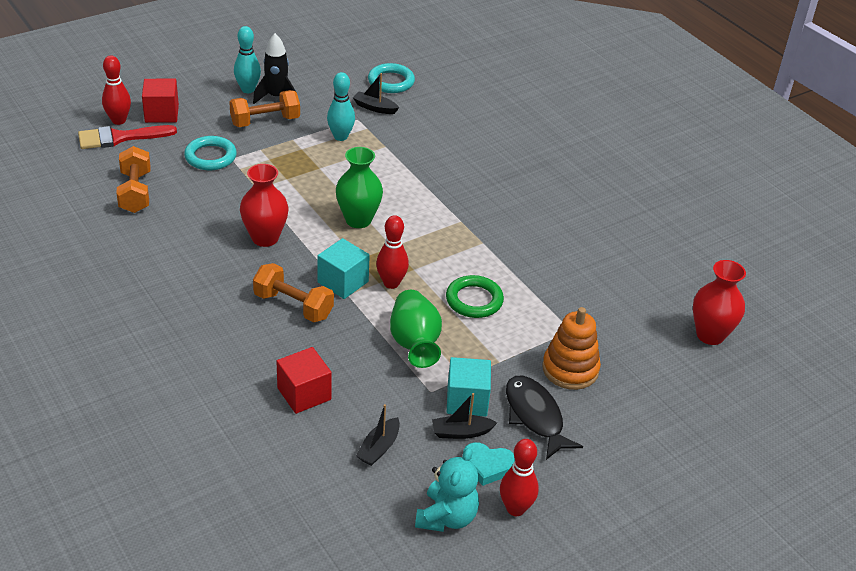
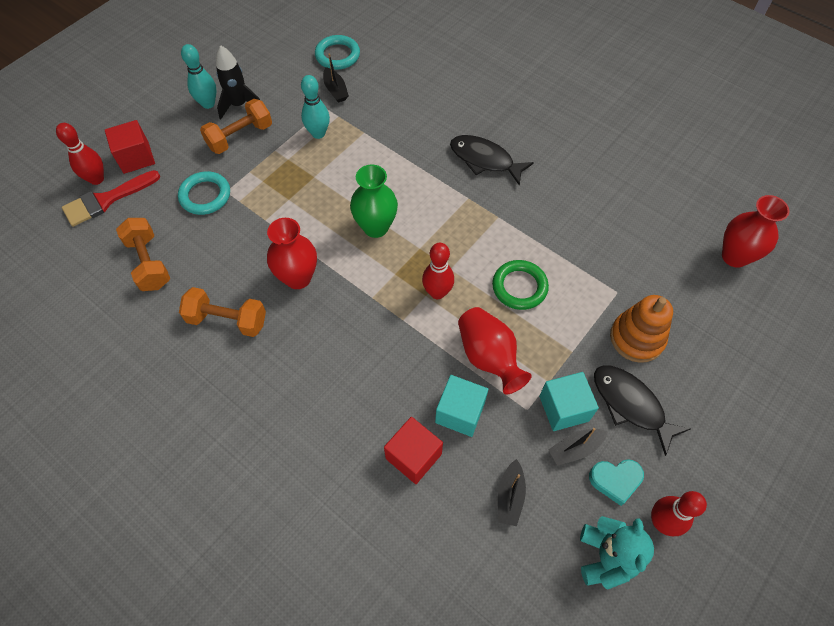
camera: 15 degrees left, 20 degrees up
(293, 306) = (358, 351): orange dumbbell -> orange dumbbell (227, 320)
(343, 282) = (392, 306): turquoise cube -> turquoise cube (460, 412)
(375, 108) = (335, 90): black boat -> black boat turned 120 degrees counterclockwise
(414, 343) = (488, 357): green vase -> red vase
(493, 196) = (484, 160): none -> black fish

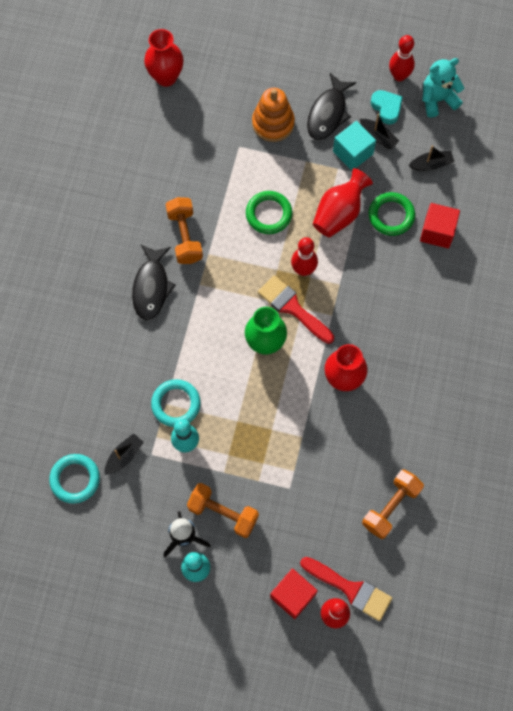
camera: 115 degrees left, 10 degrees up
(205, 195) = (303, 503): turquoise ring -> turquoise ring (176, 404)
(227, 320) = (407, 411): orange dumbbell -> orange dumbbell (185, 236)
(400, 265) = (292, 308): none -> red brush
(460, 412) = (391, 215): turquoise cube -> green ring

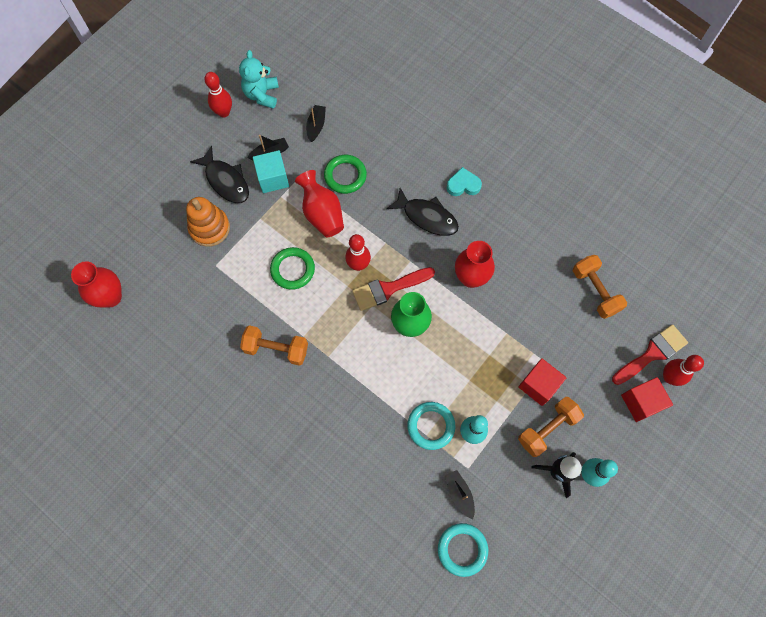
camera: 65 degrees left, 0 degrees up
(151, 287) = (310, 399): black fish -> black fish (427, 217)
(386, 108) = (247, 135): turquoise heart -> turquoise heart (463, 185)
(437, 232) = (377, 149): red cube -> red cube (538, 385)

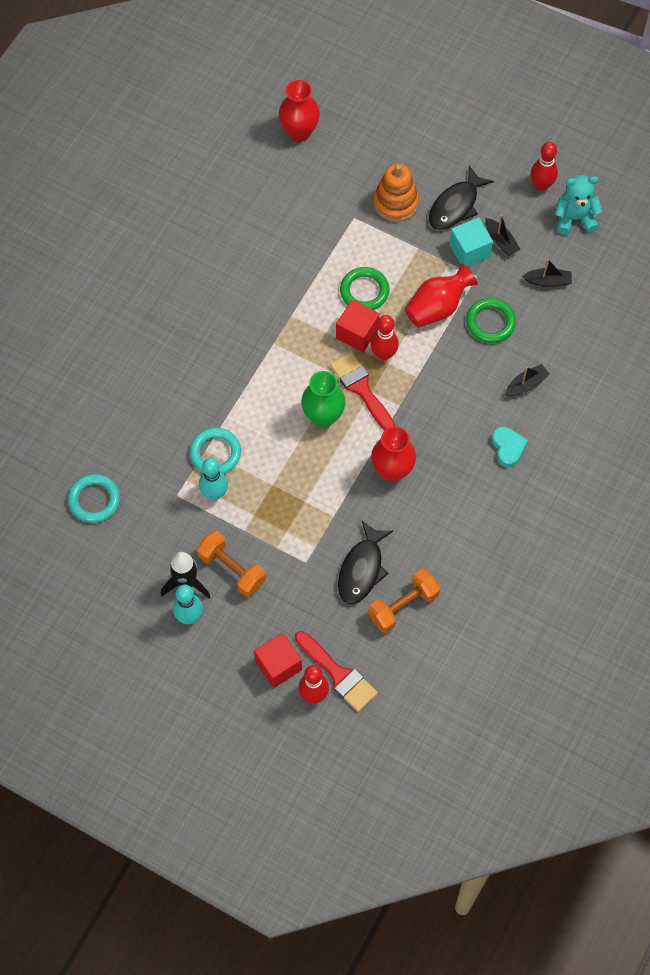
camera: 80 degrees right, 5 degrees down
(276, 349) = (272, 293): orange dumbbell -> none
(427, 217) = (457, 415): black fish -> black fish (362, 569)
(459, 494) = (149, 490): black boat -> black boat (526, 384)
(538, 385) = (279, 555): red cube -> red cube (357, 333)

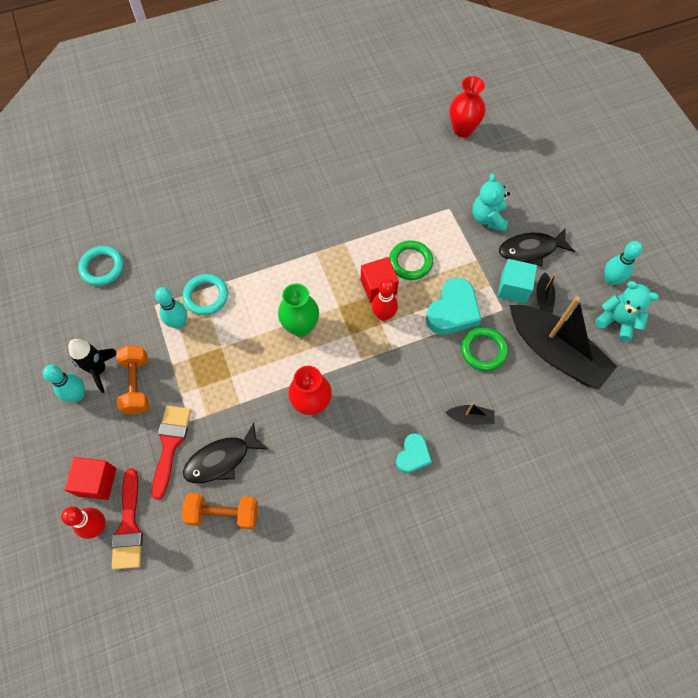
camera: 40 degrees right, 0 degrees up
(361, 388) = (345, 327): red brush -> red brush (170, 444)
(395, 203) = (488, 218): orange stacking toy -> turquoise teddy bear
(437, 307) = (453, 311): red vase -> turquoise heart
(541, 185) = (610, 280): red bowling pin -> turquoise bowling pin
(548, 281) = (555, 352): black boat -> black boat, size x2.47

